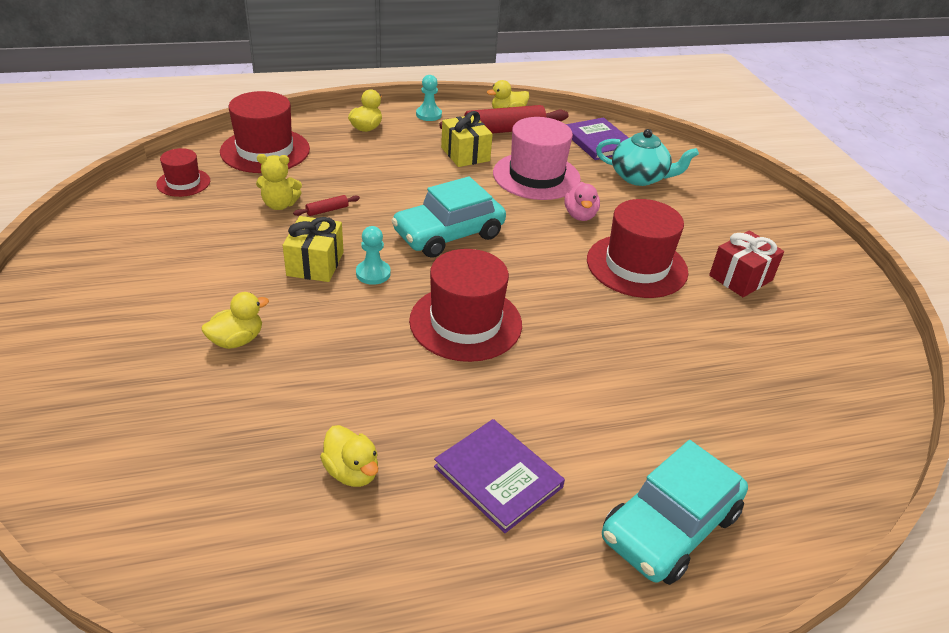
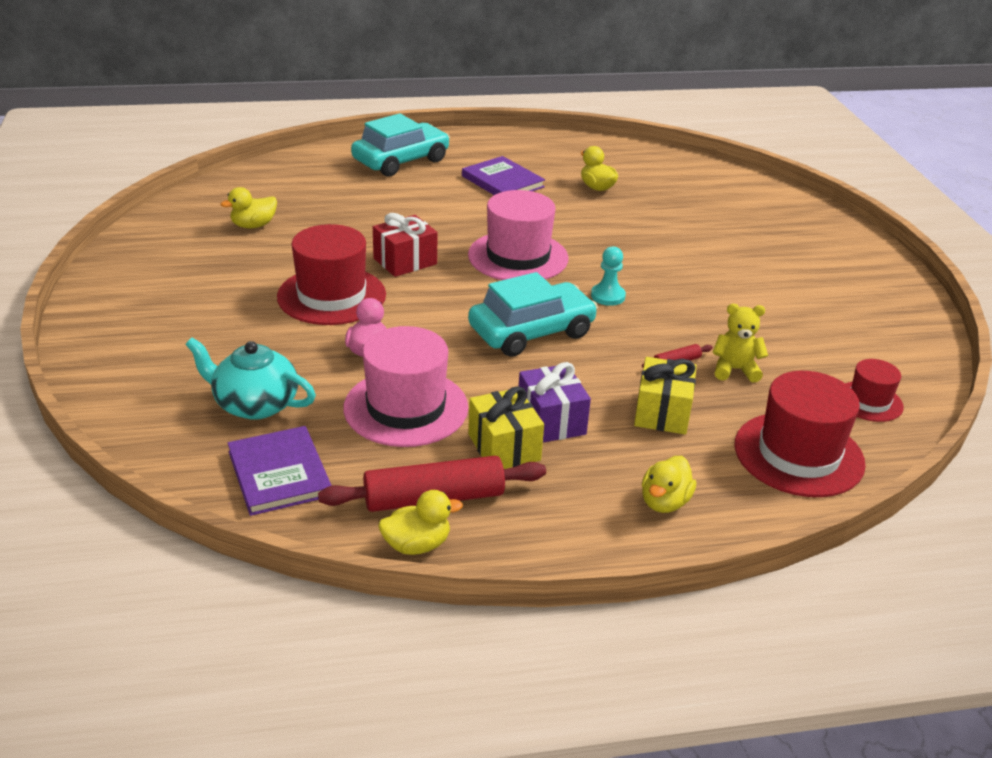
camera: 175 degrees left, 5 degrees down
(237, 340) = (708, 252): yellow duck -> yellow duck (253, 225)
(315, 264) = (667, 306): yellow gift -> yellow gift (662, 412)
(428, 115) = (563, 537): turquoise pawn -> none
(433, 169) = (551, 421): none -> purple gift
(465, 322) = (518, 257): red hat -> pink hat
(740, 278) = (226, 282): red gift -> red gift (405, 261)

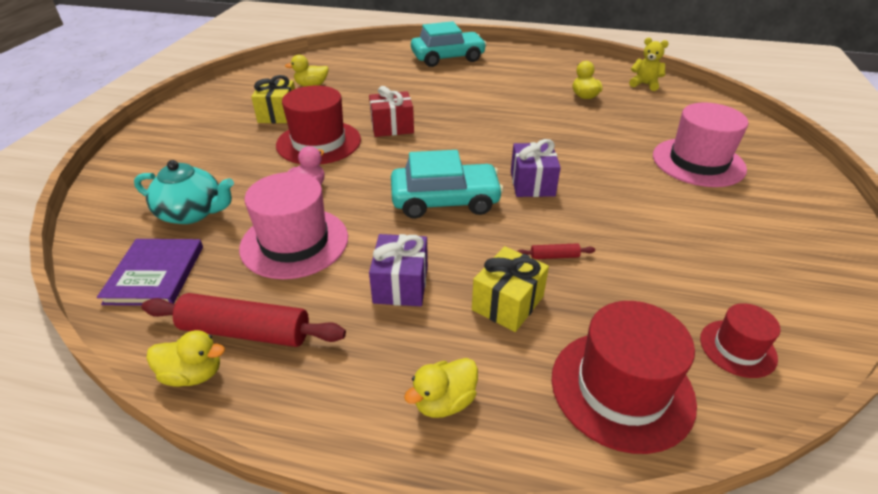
camera: 25 degrees right, 5 degrees up
(255, 404) = (192, 213): turquoise teapot -> turquoise teapot turned 150 degrees clockwise
(502, 181) = (511, 81): purple book -> none
(504, 447) = (342, 299): yellow gift -> yellow gift (278, 114)
(518, 257) = (480, 138): pink hat -> pink hat (698, 162)
(608, 296) = (532, 183): turquoise pawn -> purple gift
(735, 370) = (607, 277): yellow teddy bear -> yellow teddy bear (644, 84)

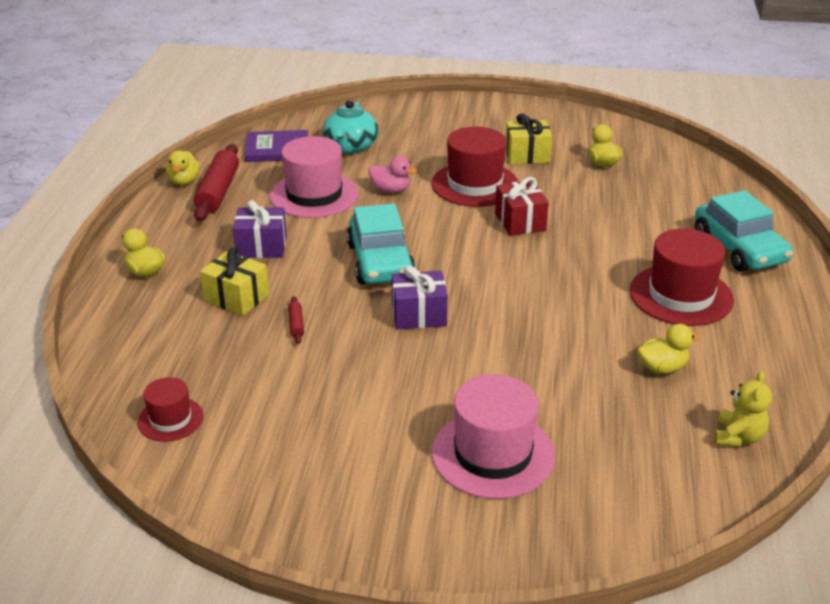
camera: 85 degrees right, 5 degrees down
(621, 389) = (141, 349): red hat -> red hat (681, 295)

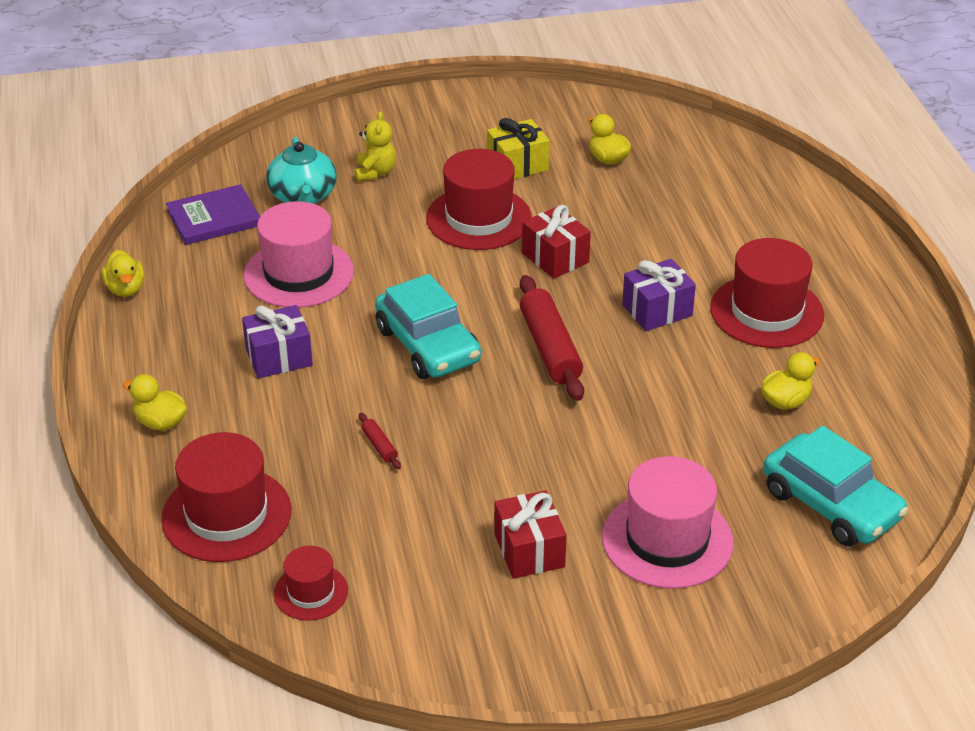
camera: 20 degrees left, 5 degrees up
(147, 346) = (226, 514): none -> red hat
(218, 192) = (178, 294): red rolling pin -> red rolling pin (550, 348)
(236, 298) = (291, 430): yellow gift -> none
(367, 432) = (529, 550): none -> red gift
(391, 190) = (386, 247): pink duck -> none
(419, 315) = (507, 401): purple gift -> purple gift (657, 310)
(738, 437) = (889, 459): yellow teddy bear -> yellow teddy bear (375, 172)
(739, 248) = (800, 240): turquoise car -> turquoise car (831, 504)

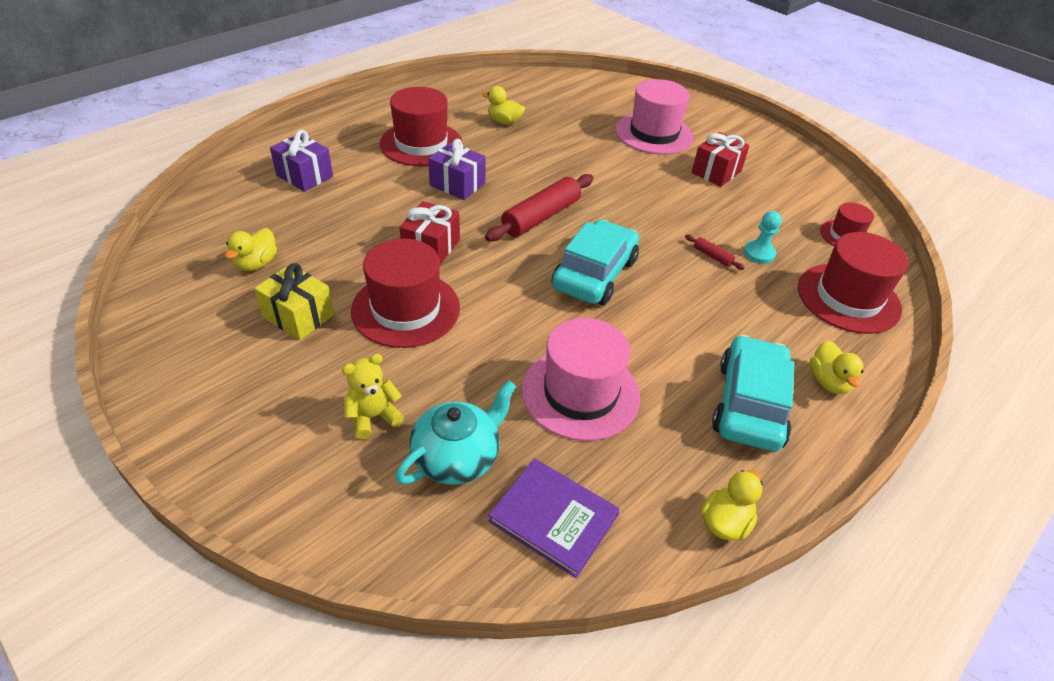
camera: 125 degrees left, 5 degrees up
(279, 357) = (690, 349): purple gift -> purple gift (304, 176)
(351, 488) = (759, 253): none -> turquoise pawn
(379, 446) = (712, 256): red rolling pin -> red rolling pin turned 75 degrees counterclockwise
(831, 504) = (572, 95): turquoise car -> turquoise car (749, 404)

